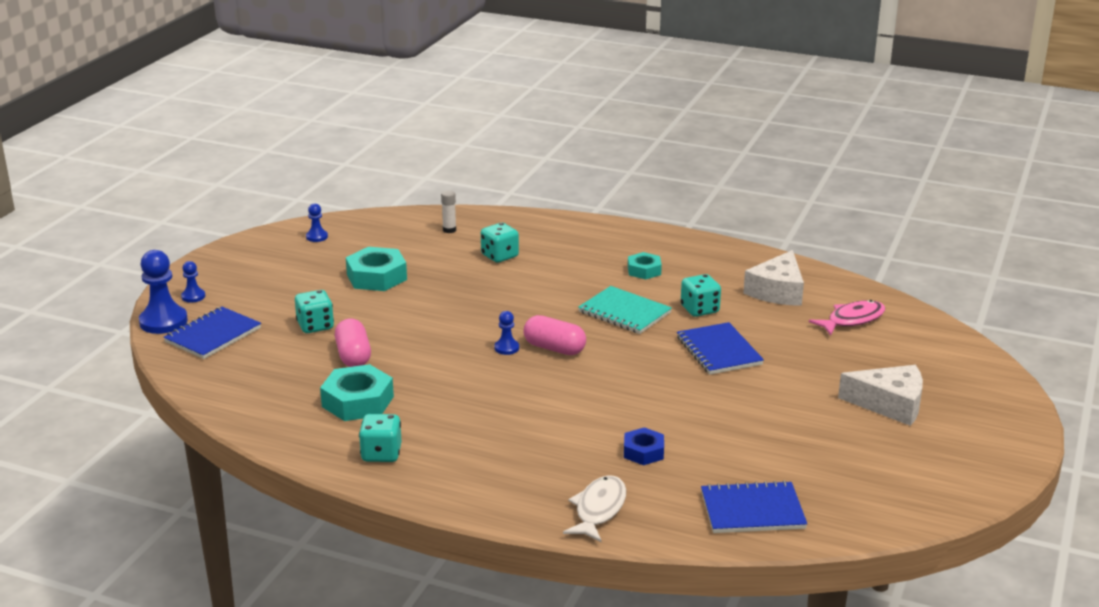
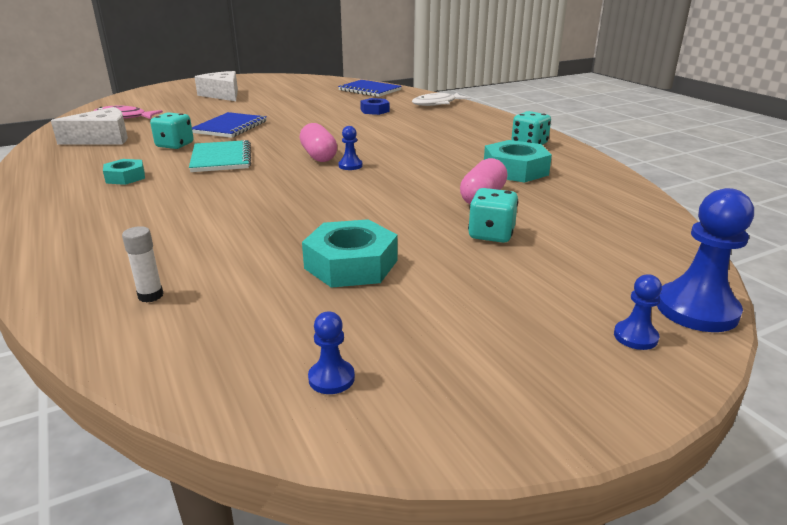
camera: 140 degrees left, 0 degrees up
(213, 335) = (625, 265): blue notebook -> none
(499, 256) = (186, 235): turquoise dice -> none

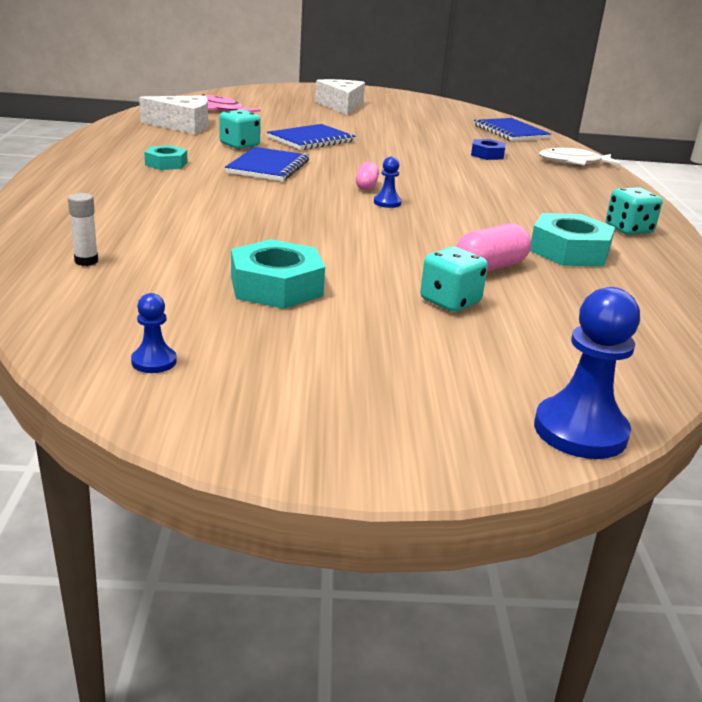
camera: 25 degrees right, 0 degrees up
(221, 158) = (268, 167): turquoise notebook -> blue notebook
(318, 156) = (366, 186): pink capsule -> pink capsule, size x0.64
(635, 337) = (473, 428): blue pawn -> none

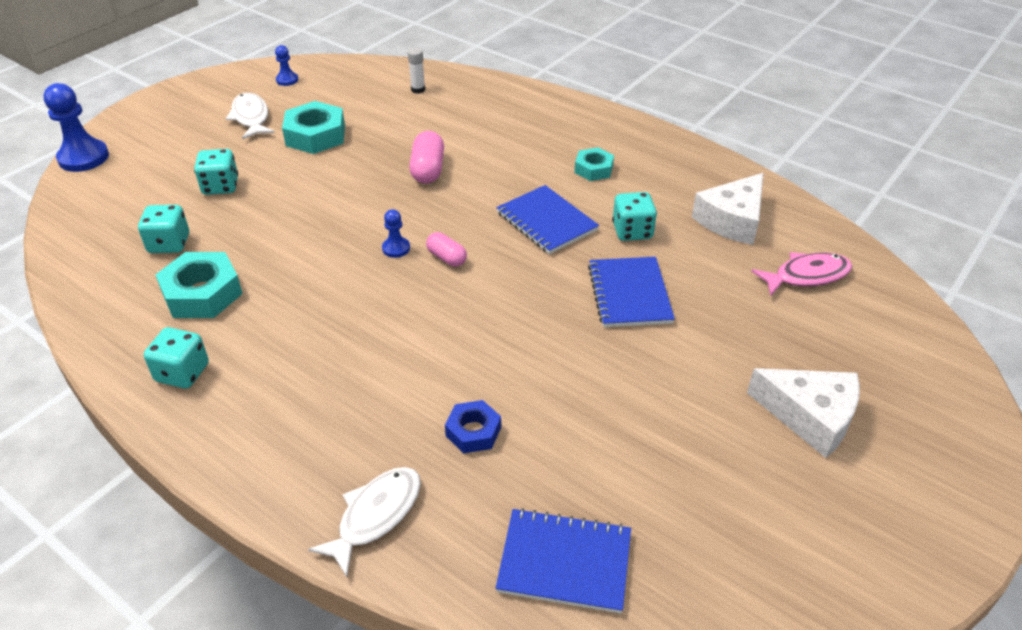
camera: 130 degrees right, 15 degrees up
(296, 345) = (251, 117): none -> white fish
(490, 267) = (234, 231): pink capsule -> pink capsule (428, 170)
(562, 289) = (169, 244): none -> turquoise dice

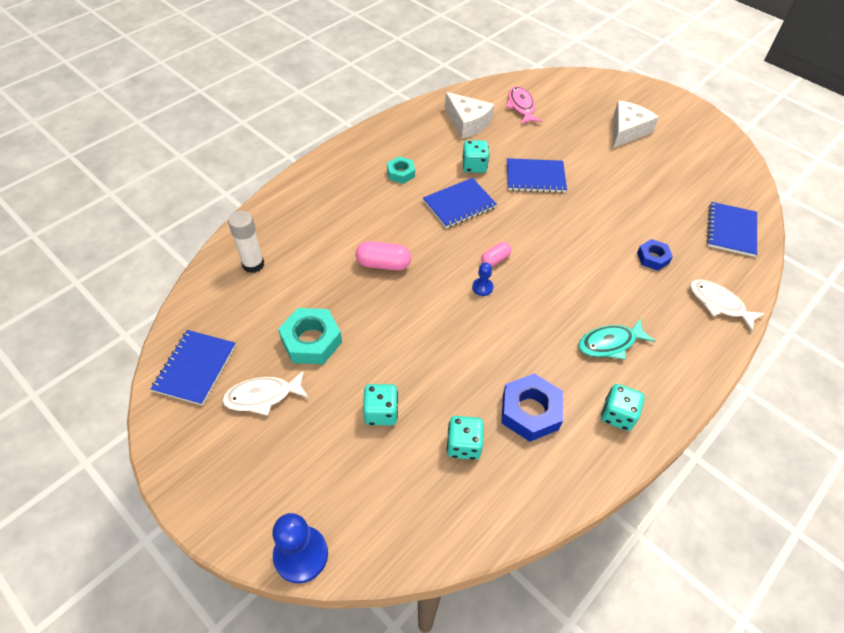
camera: 85 degrees left, 10 degrees up
(202, 293) = (530, 411): turquoise nut -> blue nut
(287, 80) = (195, 368): blue pawn -> blue notebook
(299, 370) = (610, 343): none -> turquoise fish
(418, 90) = (253, 264): white glue stick -> white glue stick, size x1.66

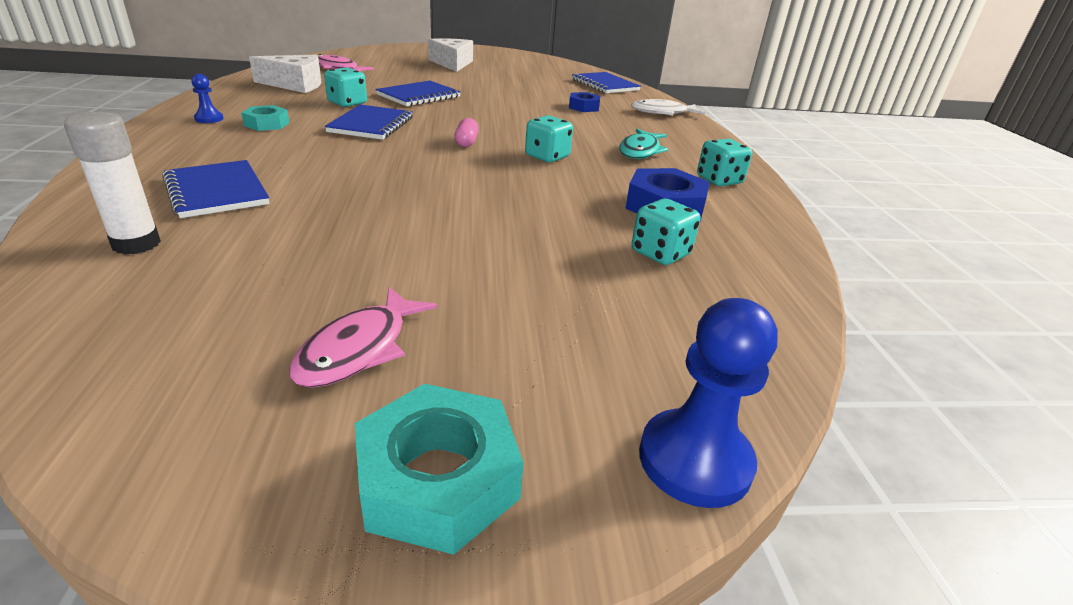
camera: 50 degrees left, 20 degrees down
(195, 368) = (171, 389): blue notebook -> blue notebook (217, 191)
(262, 396) = (359, 349): white fish -> pink fish
(311, 341) = (352, 267): turquoise nut -> turquoise nut (438, 479)
(381, 412) = (543, 276): turquoise dice -> turquoise dice (547, 157)
(383, 264) = (350, 180): pink capsule -> none
(482, 287) = (485, 160): blue pawn -> blue pawn (209, 119)

